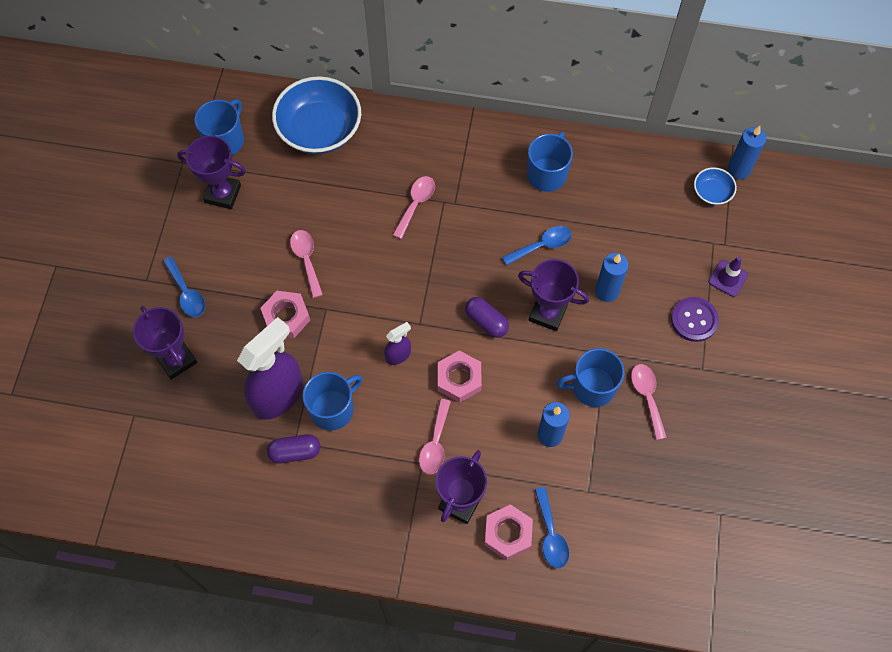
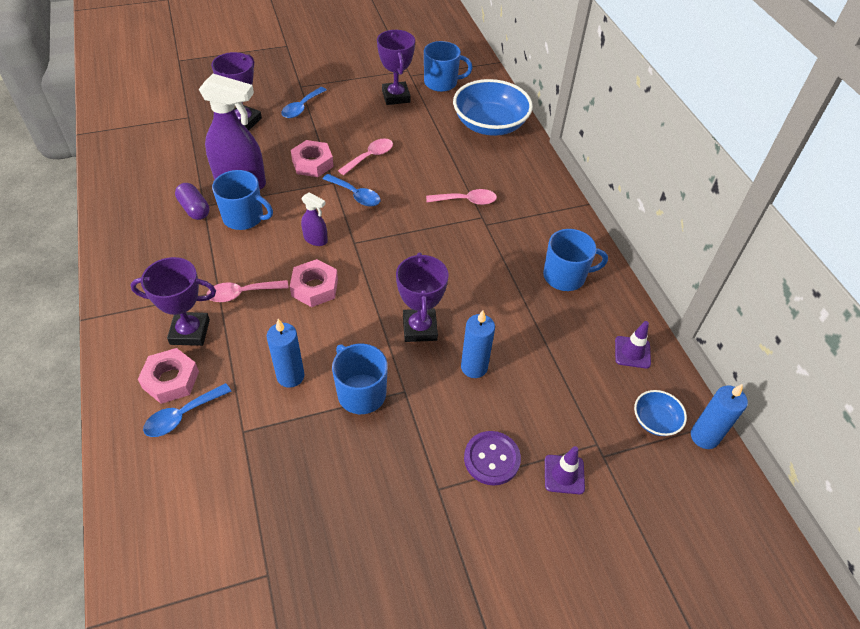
camera: 60 degrees right, 15 degrees down
(486, 322) = (383, 286): purple capsule -> none
(542, 245) = (488, 299): blue spoon -> blue spoon (356, 195)
(646, 171) = (632, 352): none -> purple traffic cone
(647, 397) = (375, 446): pink spoon -> none

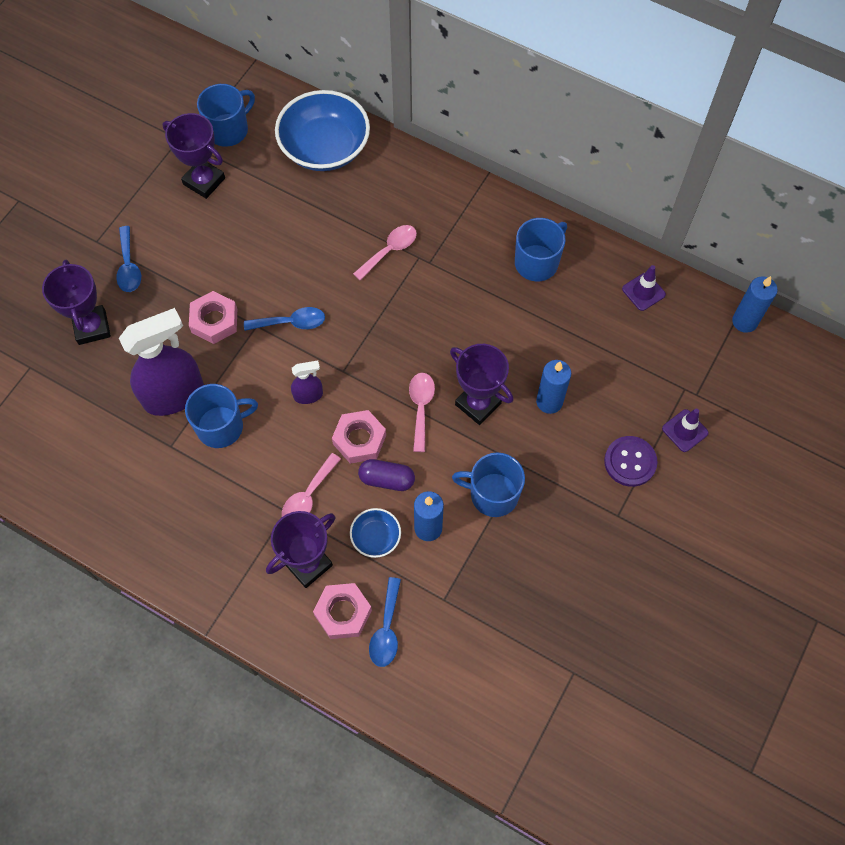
camera: 40 degrees left, 15 degrees up
(194, 209) = (167, 456): purple capsule -> purple capsule (387, 479)
(370, 157) = (258, 271): pink spoon -> pink spoon (421, 407)
(655, 420) = (705, 336): blue bowl -> blue bowl (376, 537)

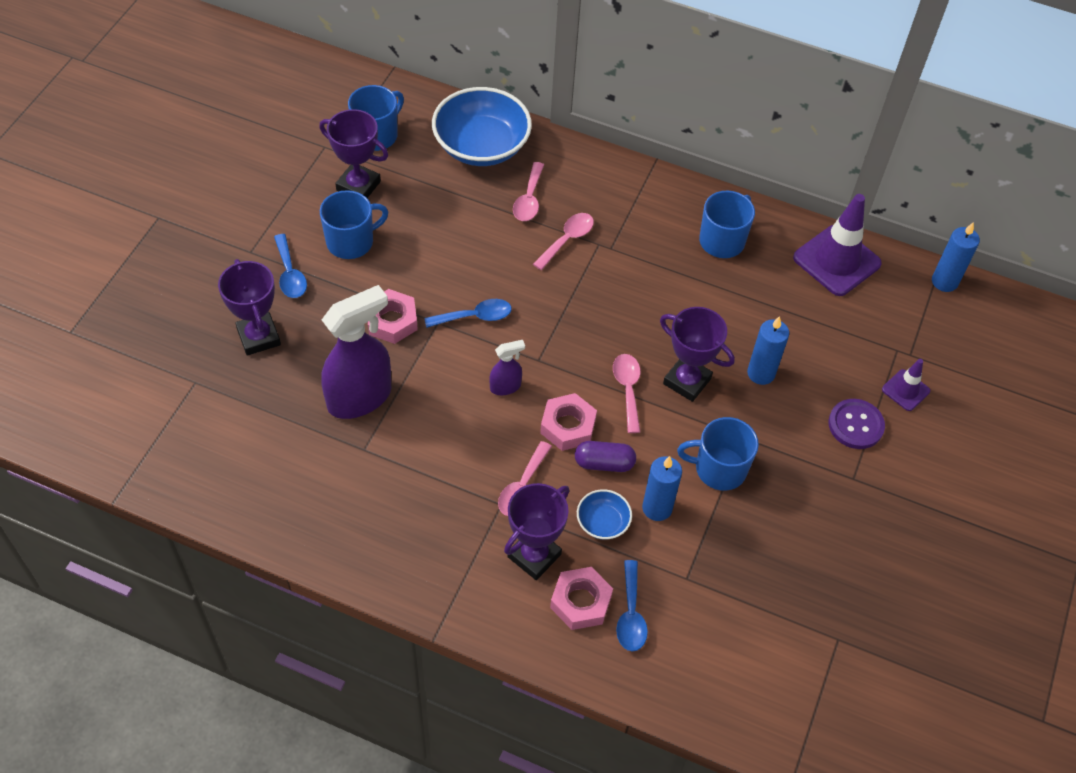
camera: 10 degrees left, 10 degrees down
(221, 426) = (416, 425): blue mug -> blue mug (351, 241)
(360, 206) = (529, 199): none -> pink spoon
(643, 292) = (836, 261): purple traffic cone -> purple traffic cone, size x1.93

